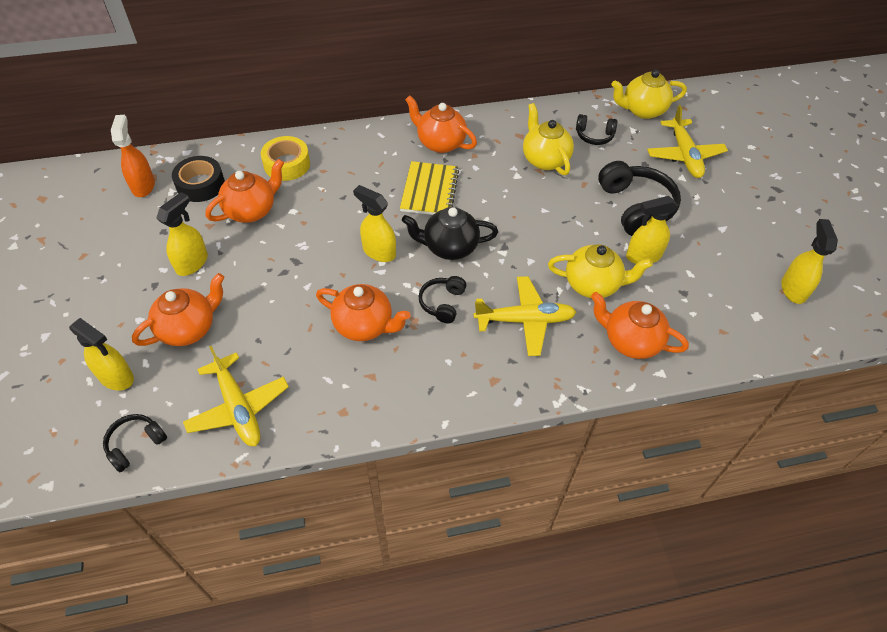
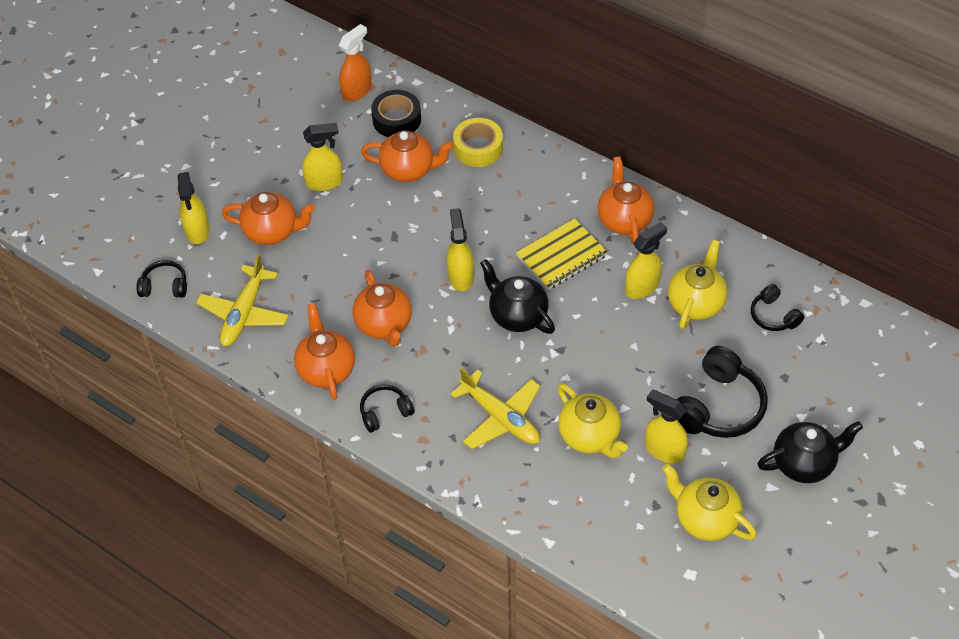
camera: 50 degrees right, 0 degrees up
(442, 303) = (457, 354): black headphones -> black headphones (385, 412)
(630, 341) = (559, 501): orange teapot -> orange teapot (326, 369)
(642, 110) = (858, 327): yellow teapot -> yellow teapot (705, 519)
(684, 155) = (835, 399): yellow plane -> none
(719, 201) = (804, 463): none -> black teapot
(793, 289) = (756, 584): yellow spray bottle -> yellow spray bottle (642, 287)

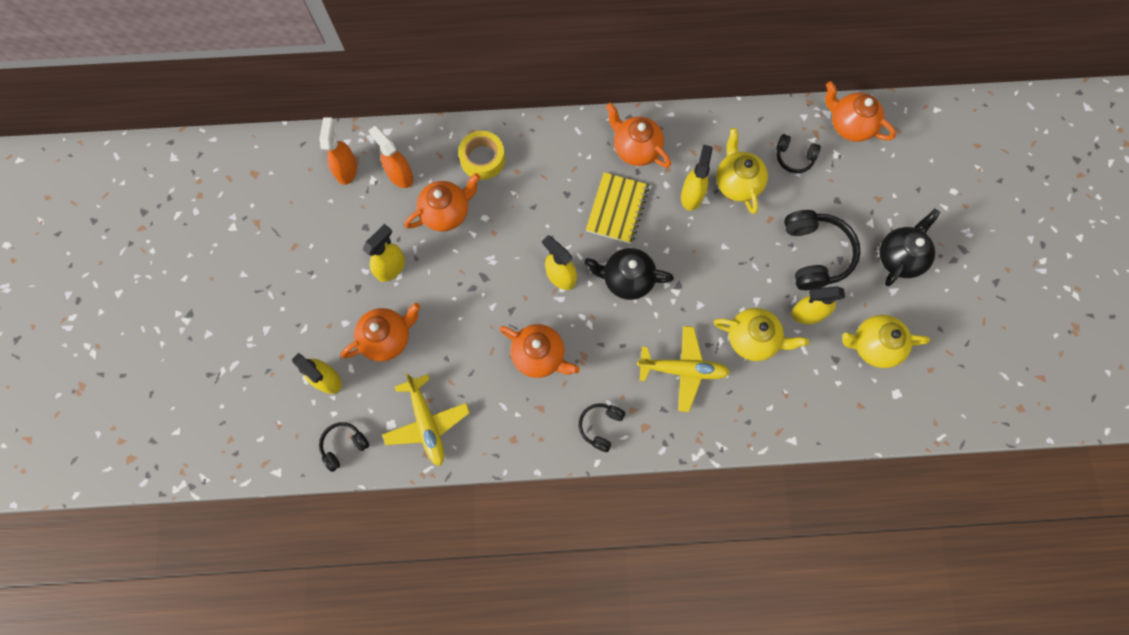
camera: 40 degrees left, 20 degrees up
(326, 369) = (528, 423): orange teapot -> orange teapot (849, 125)
(397, 119) = (400, 175): black tape -> orange spray bottle

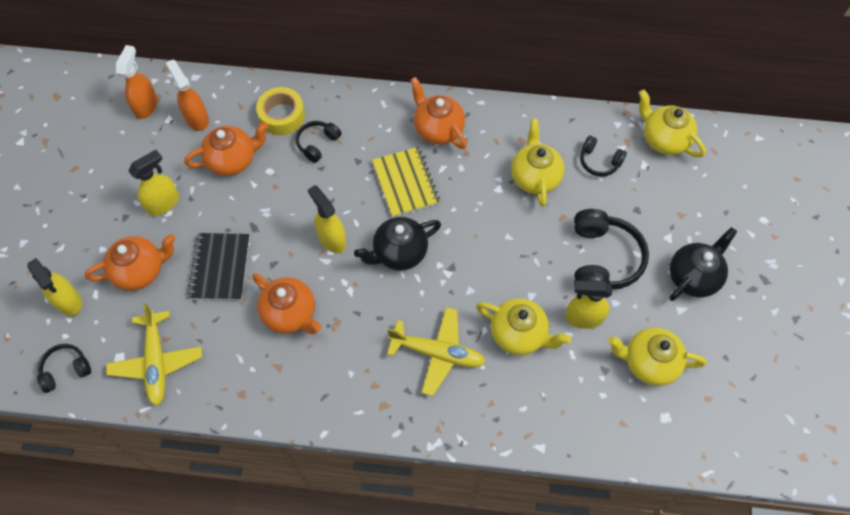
camera: 10 degrees right, 10 degrees down
(462, 322) = (220, 267): none -> black notebook
(600, 426) = (336, 396): black headphones -> black headphones (317, 143)
(617, 209) = (405, 183): yellow notebook -> yellow notebook turned 45 degrees counterclockwise
(626, 279) = (399, 253): black teapot -> black teapot turned 45 degrees counterclockwise
(692, 195) = (485, 182): yellow spray bottle -> none
(849, 125) = (664, 139): orange teapot -> yellow teapot

